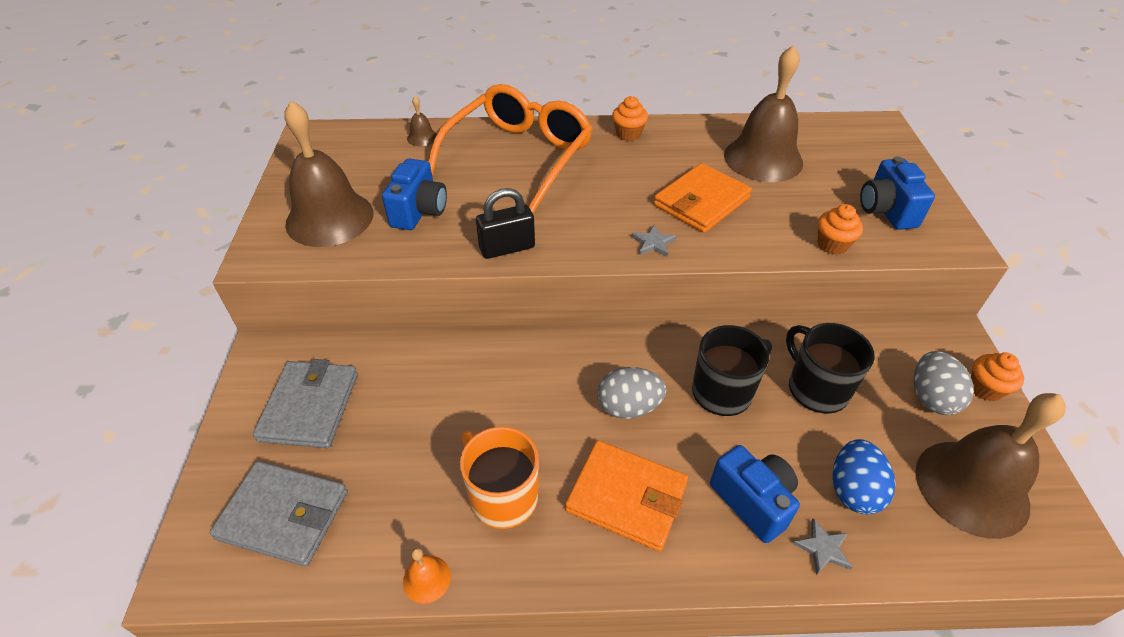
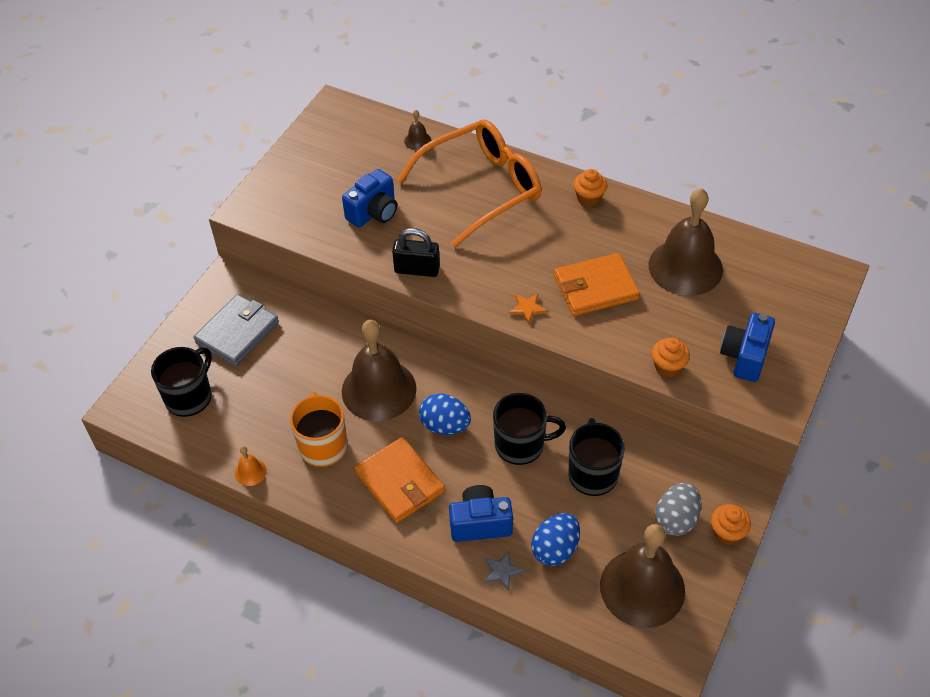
camera: 30 degrees right, 5 degrees up
(283, 515) = (189, 397): grey wallet -> black mug
(329, 218) = (308, 194): brown bell -> brown bell (379, 390)
(628, 407) = (445, 425): grey egg -> blue egg
(653, 243) = (527, 308): grey star -> orange star
(753, 501) = (480, 523): blue camera -> blue camera turned 90 degrees counterclockwise

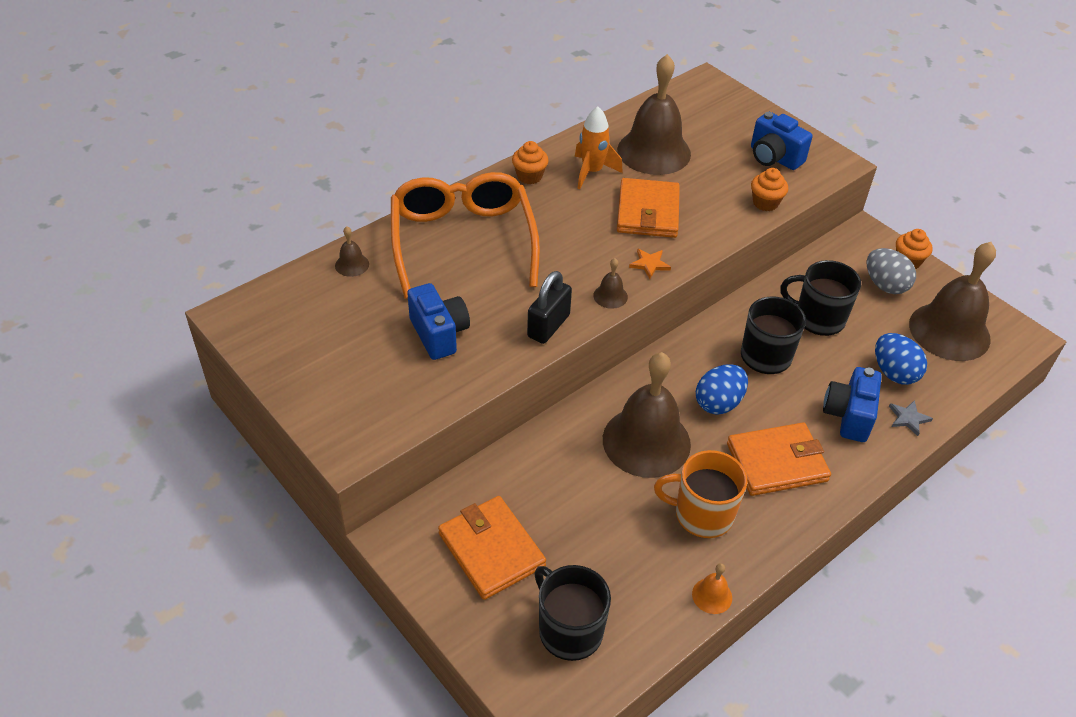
camera: 70 degrees left, 5 degrees down
(237, 332) = (491, 550): grey wallet -> orange wallet
(473, 295) = (610, 296): none -> brown bell
(624, 235) = (592, 172): none -> orange rocket

